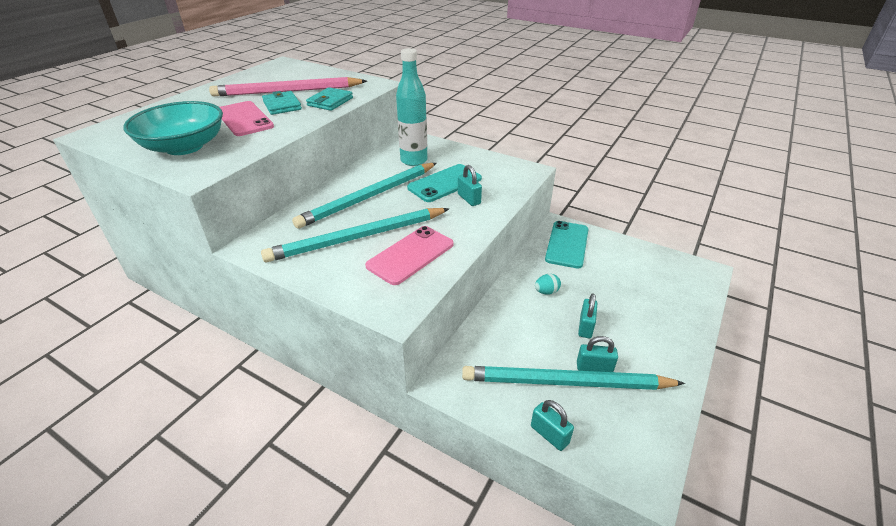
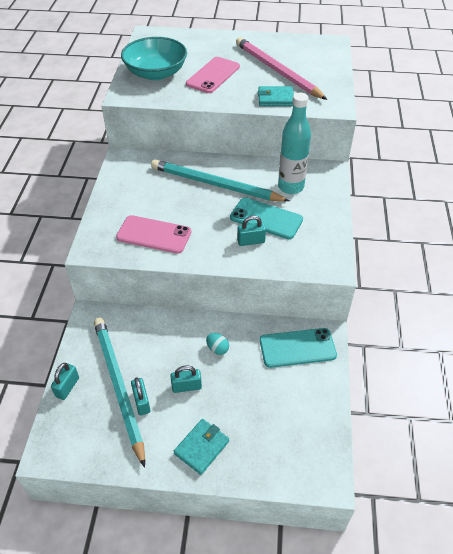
camera: 65 degrees right, 10 degrees up
(282, 105) = (249, 80): turquoise wallet -> turquoise wallet (201, 447)
(358, 238) = (159, 200): turquoise pencil -> none
(469, 199) = (251, 241): turquoise padlock -> turquoise padlock turned 45 degrees clockwise

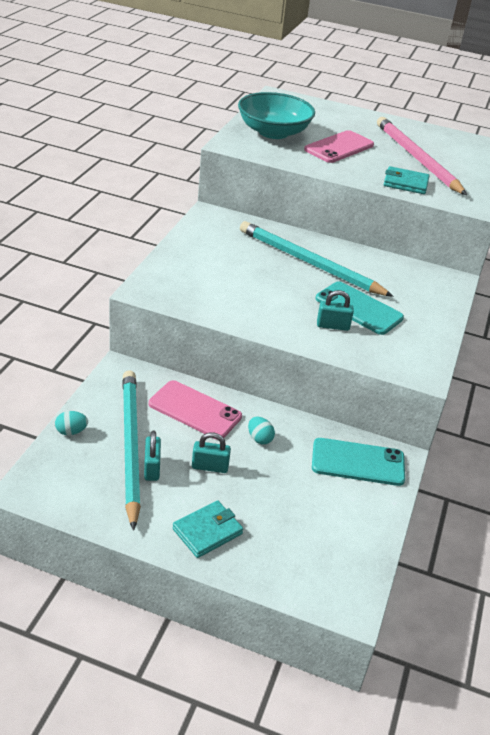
camera: 10 degrees right, 10 degrees down
(67, 387) = (71, 431): turquoise padlock -> turquoise egg
(154, 235) = (220, 293): pink phone -> pink phone (195, 410)
(290, 187) = (399, 285): turquoise bottle -> none

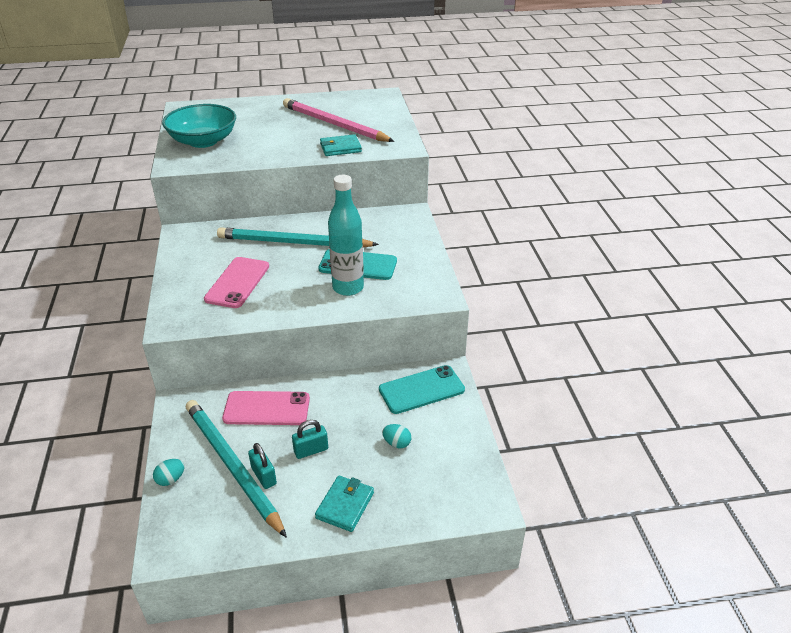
camera: 25 degrees left, 0 degrees up
(259, 438) = (335, 407): turquoise egg -> turquoise egg (396, 443)
(333, 326) = (348, 288): turquoise padlock -> turquoise bottle
(339, 147) = (267, 136): pink phone -> pink phone (237, 282)

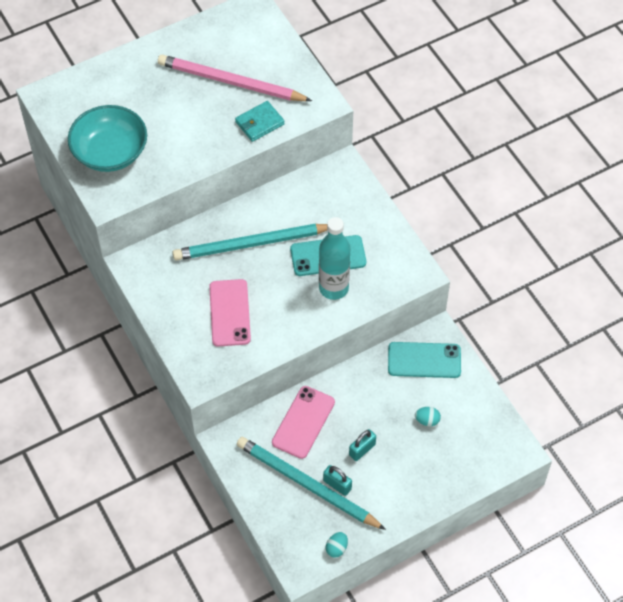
camera: 20 degrees left, 20 degrees up
(171, 479) = (265, 512): turquoise egg -> turquoise egg (336, 548)
(266, 408) = (303, 422): pink phone -> pink phone turned 45 degrees counterclockwise
(345, 505) = (413, 488): turquoise wallet -> none
(421, 390) = (424, 360): turquoise phone -> turquoise phone turned 45 degrees clockwise

